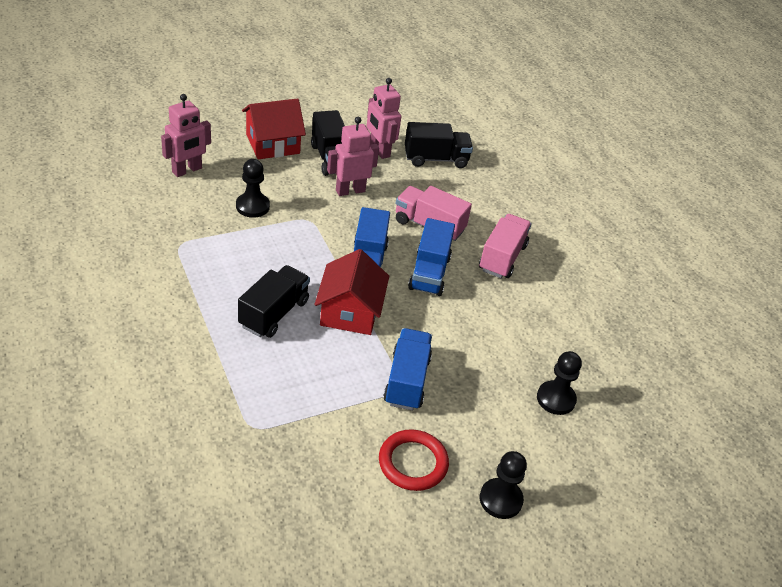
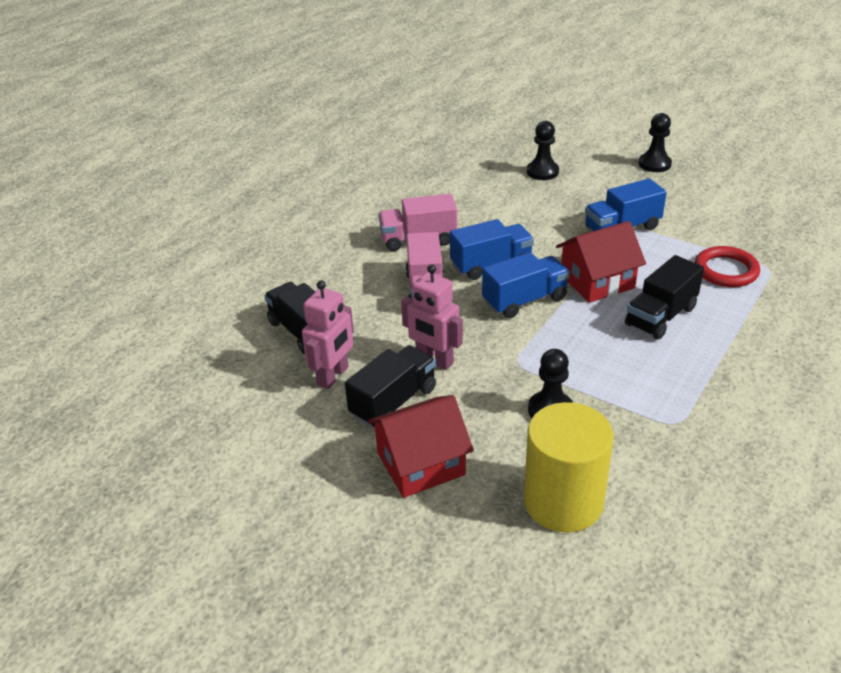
camera: 115 degrees left, 5 degrees down
(187, 170) = (563, 502): pink robot -> yellow cylinder
(273, 144) = (421, 464): red house -> red house turned 60 degrees counterclockwise
(274, 313) = (660, 316): black truck -> black truck turned 45 degrees counterclockwise
(413, 463) = (682, 199): red ring -> red ring (726, 270)

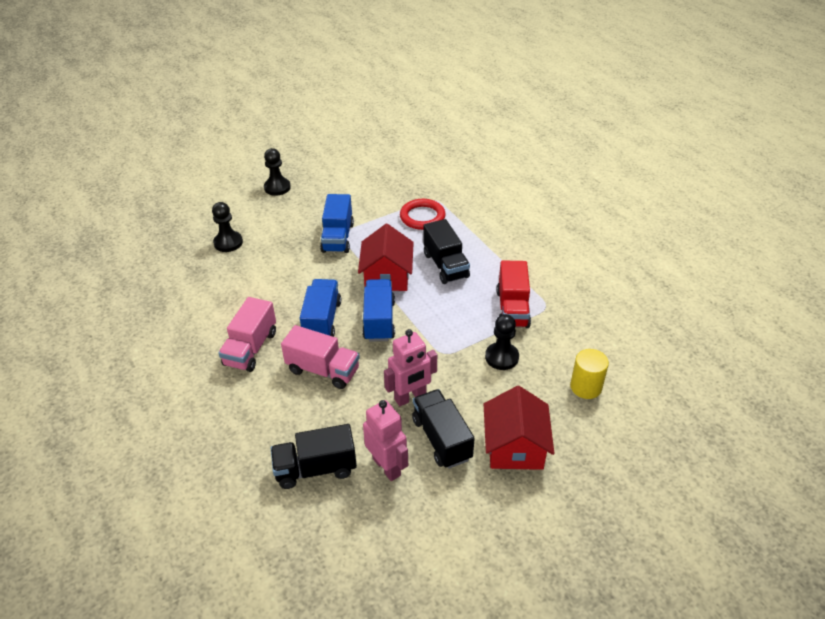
camera: 65 degrees left, 5 degrees up
(563, 502) = (586, 387): yellow cylinder -> yellow cylinder, size x0.58
(641, 394) = (512, 309): none -> red truck

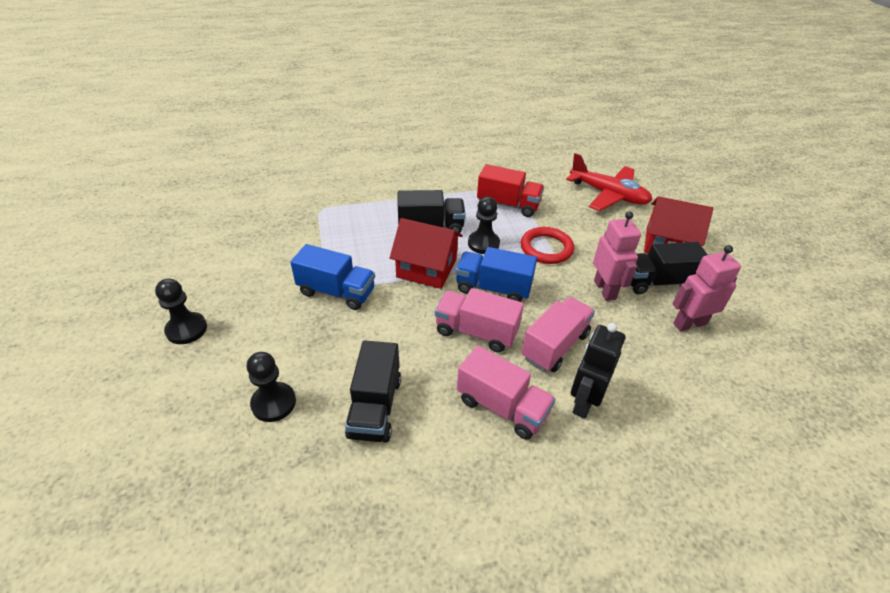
camera: 75 degrees left, 0 degrees up
(267, 395) = (584, 402): none -> black robot
(315, 469) = (692, 376): black truck -> black truck (375, 407)
(322, 320) = (476, 332): blue truck -> pink truck
(422, 217) = (344, 223): red ring -> red ring (546, 248)
(501, 357) = (566, 225): black pawn -> black pawn (483, 243)
(586, 387) = (608, 195): yellow cylinder -> red plane

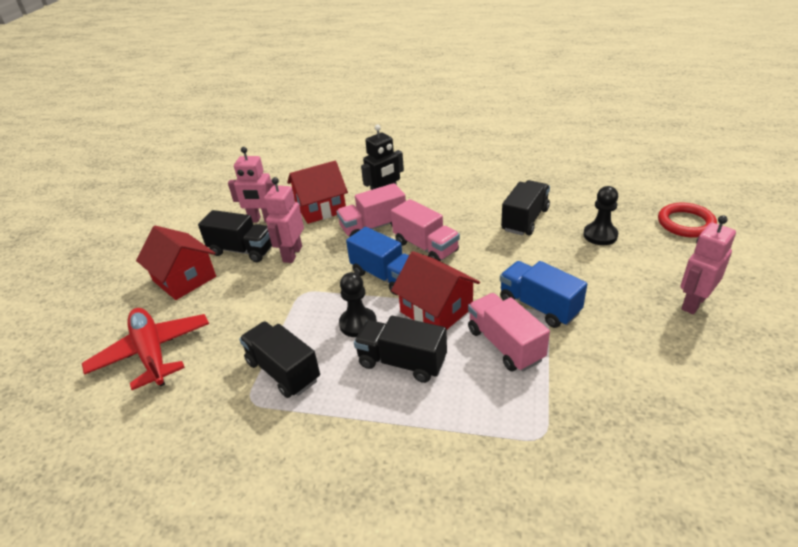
camera: 150 degrees left, 5 degrees down
(186, 329) = (693, 303): black pawn -> pink robot
(502, 407) = (438, 205): pink truck -> pink truck (505, 344)
(508, 205) = (283, 371): red truck -> black truck
(546, 248) = (299, 302): red ring -> red ring (685, 223)
(646, 360) = (320, 208): none -> red house

